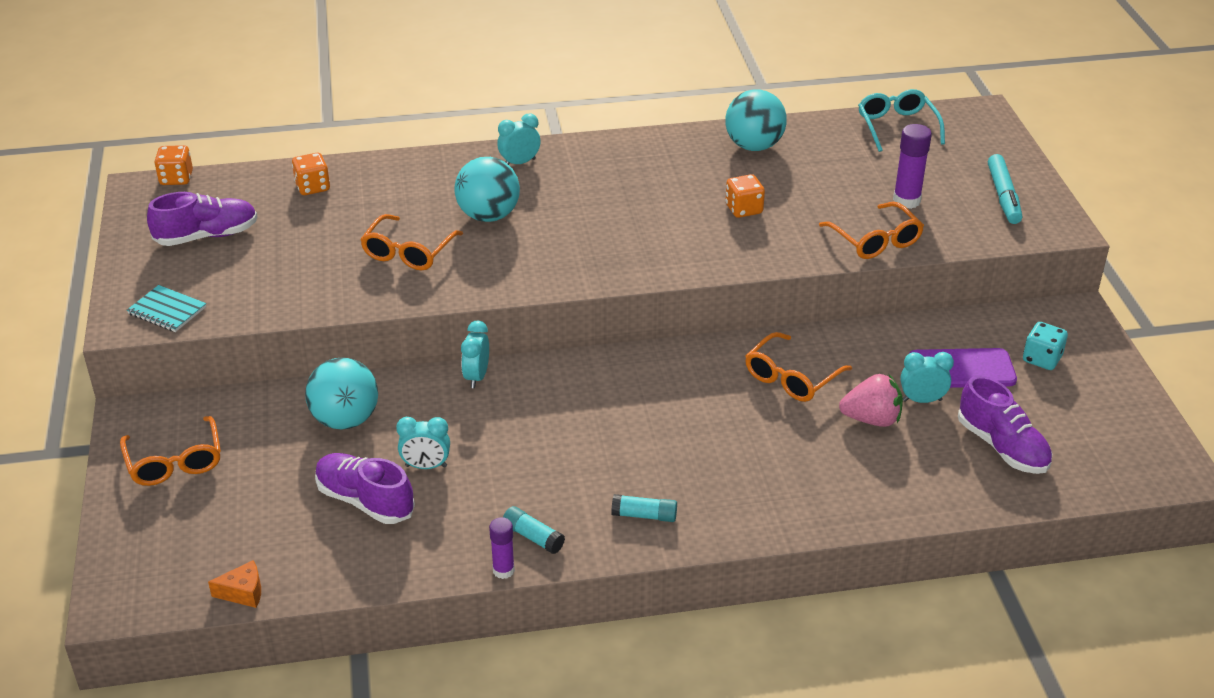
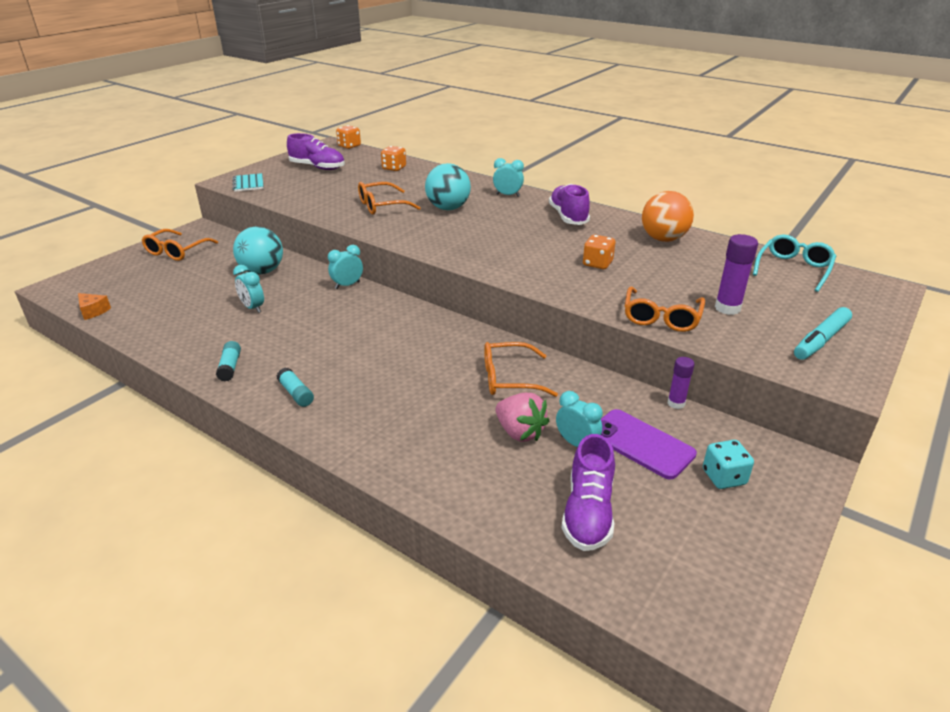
camera: 45 degrees right, 5 degrees down
(365, 501) = (203, 306): purple shoe -> purple shoe (568, 216)
(503, 570) = (189, 372): purple glue stick -> purple glue stick (676, 403)
(754, 146) = (663, 239): turquoise ball -> orange ball

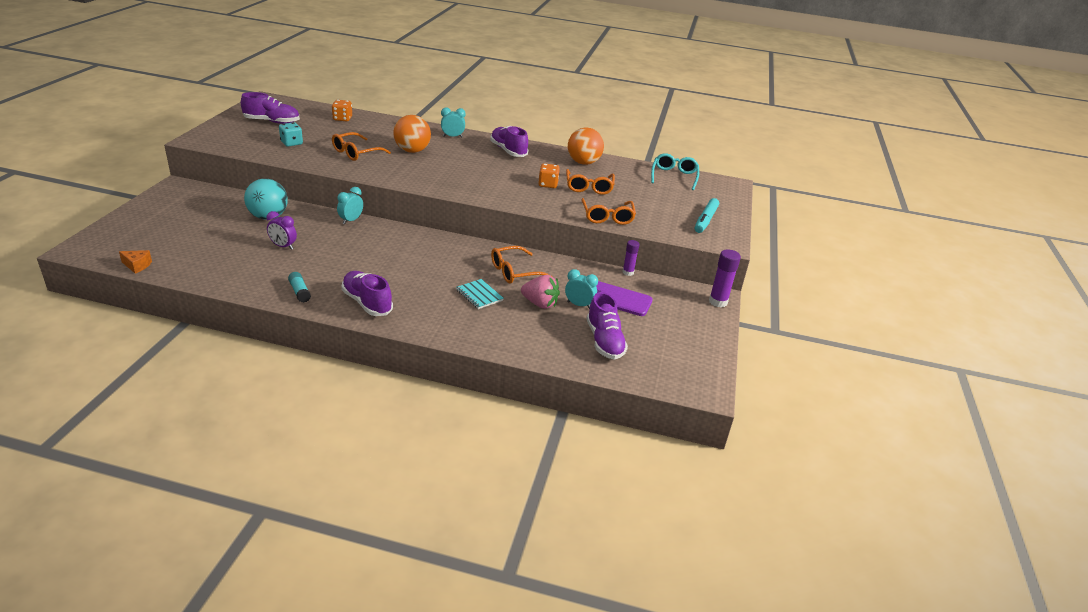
camera: 25 degrees left, 0 degrees up
(176, 251) = (172, 207): orange glasses -> orange glasses (589, 187)
(248, 184) = (219, 141): turquoise notebook -> turquoise notebook (479, 295)
(253, 308) = (283, 246): turquoise clock -> purple clock
(296, 394) = (367, 303): turquoise glue stick -> purple shoe
(349, 146) = (286, 100): orange dice -> none
(448, 208) = (412, 151): turquoise ball -> orange ball
(724, 477) = (672, 310): turquoise dice -> turquoise dice (291, 143)
(727, 308) = (644, 206): purple glue stick -> purple glue stick (718, 302)

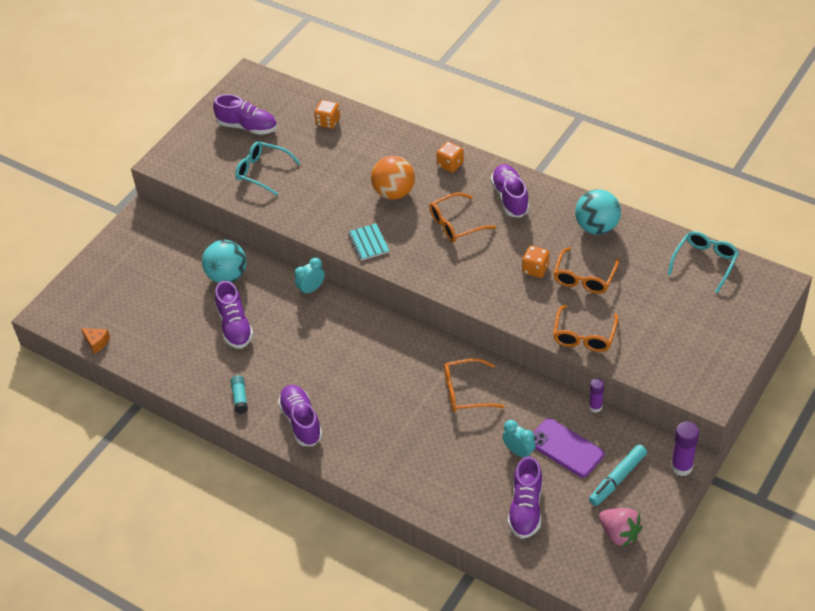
camera: 25 degrees right, 15 degrees up
(283, 246) = (235, 326): purple clock -> purple shoe
(291, 143) = (262, 171): turquoise dice -> turquoise glasses
(356, 153) = (329, 194): orange glasses -> orange glasses (455, 224)
(452, 136) = (450, 164): turquoise clock -> orange dice
(479, 295) = (417, 424): turquoise notebook -> turquoise notebook (368, 243)
(540, 304) = (477, 445): pink strawberry -> pink strawberry (619, 534)
(583, 163) = (597, 227): orange ball -> turquoise ball
(705, 220) = (704, 352): turquoise marker -> turquoise marker (617, 479)

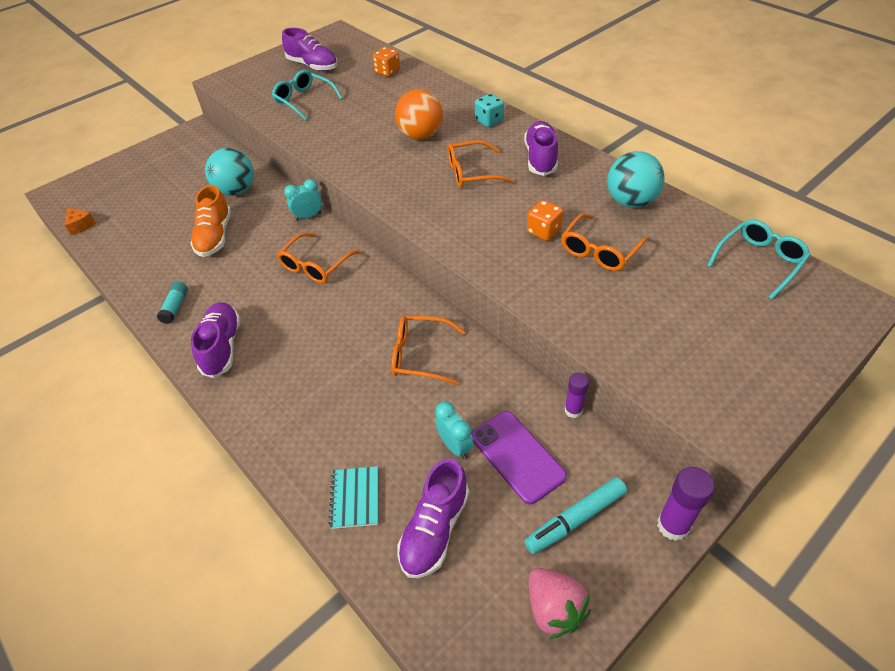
camera: 15 degrees right, 0 degrees up
(235, 326) = (215, 236): purple shoe -> orange shoe
(368, 243) = (371, 175): turquoise notebook -> turquoise notebook (355, 498)
(450, 164) = (489, 121): orange dice -> turquoise dice
(584, 336) = (579, 317): orange glasses -> orange glasses (315, 266)

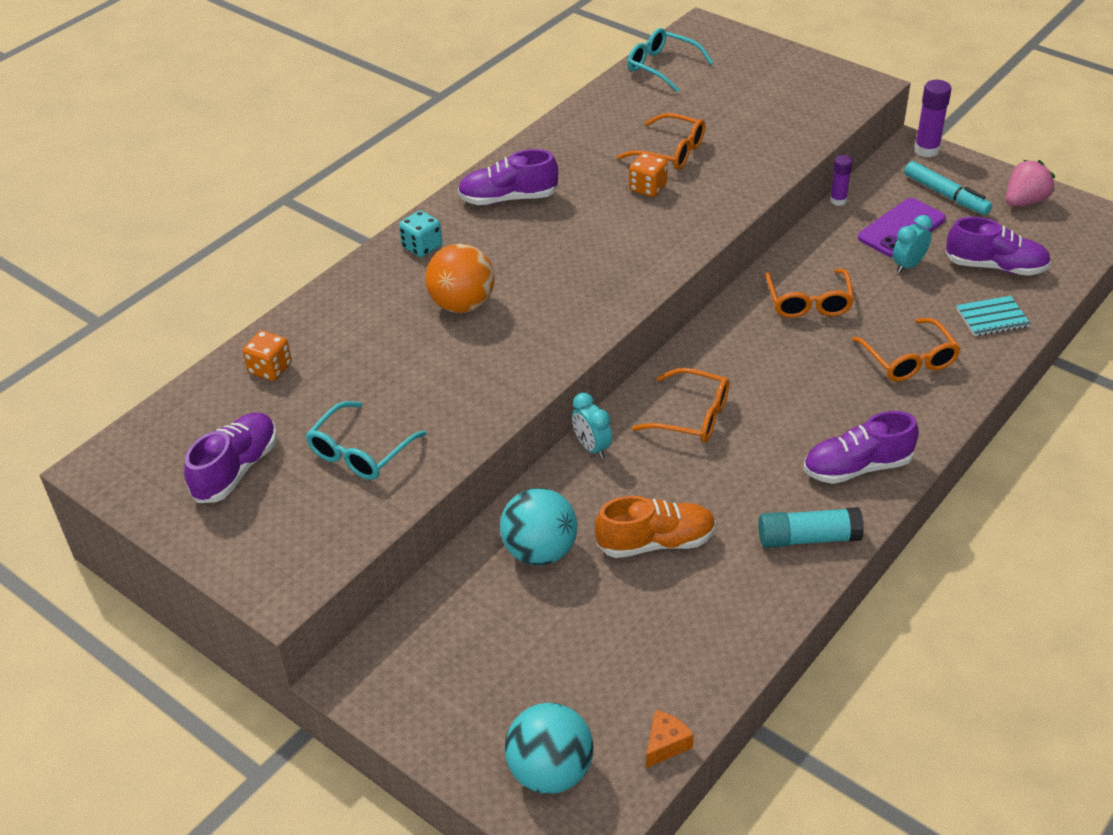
camera: 100 degrees left, 5 degrees down
(175, 307) = (808, 538): turquoise glue stick -> turquoise glue stick, size x1.55
(471, 173) = (546, 249): orange glasses -> orange glasses (909, 360)
(630, 201) = (584, 135): turquoise ball -> turquoise ball (550, 771)

